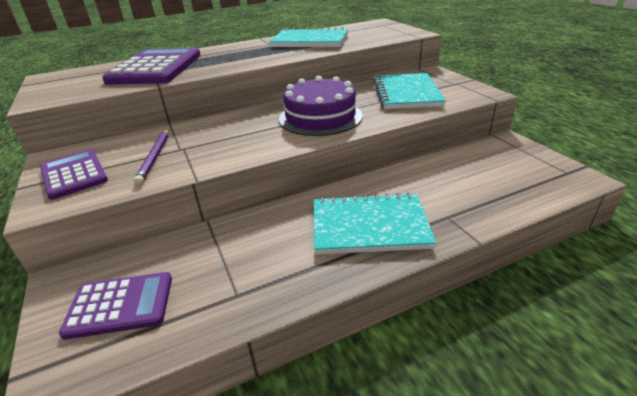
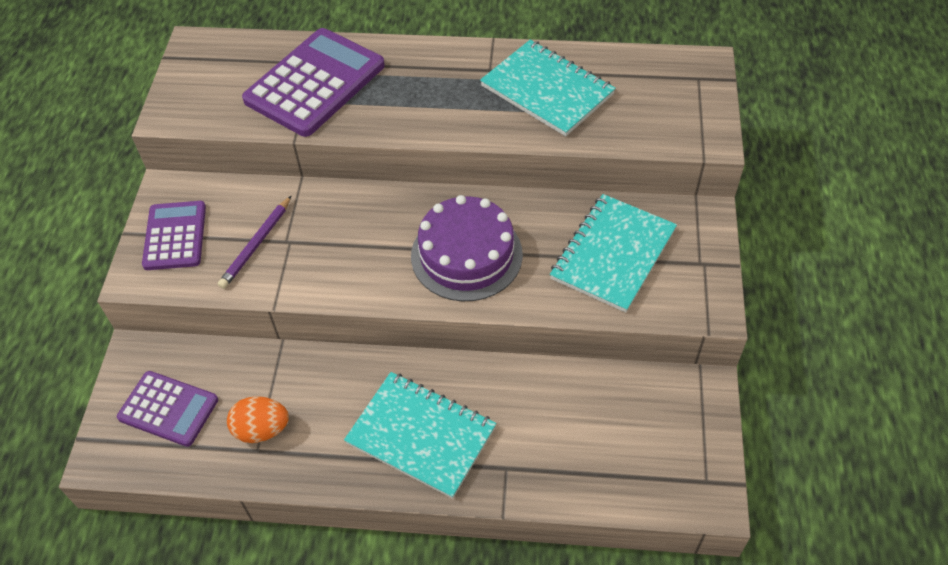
camera: 30 degrees right, 20 degrees up
(230, 279) = (262, 429): none -> orange egg

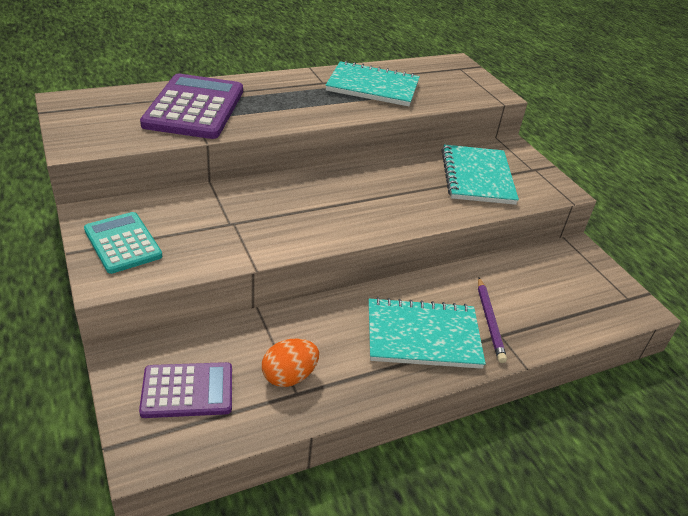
camera: 35 degrees left, 15 degrees down
(175, 236) = (122, 243): purple calculator -> turquoise calculator
(256, 245) = (205, 231): purple pencil -> purple pencil (489, 321)
(466, 255) = (380, 199): purple cake -> none

